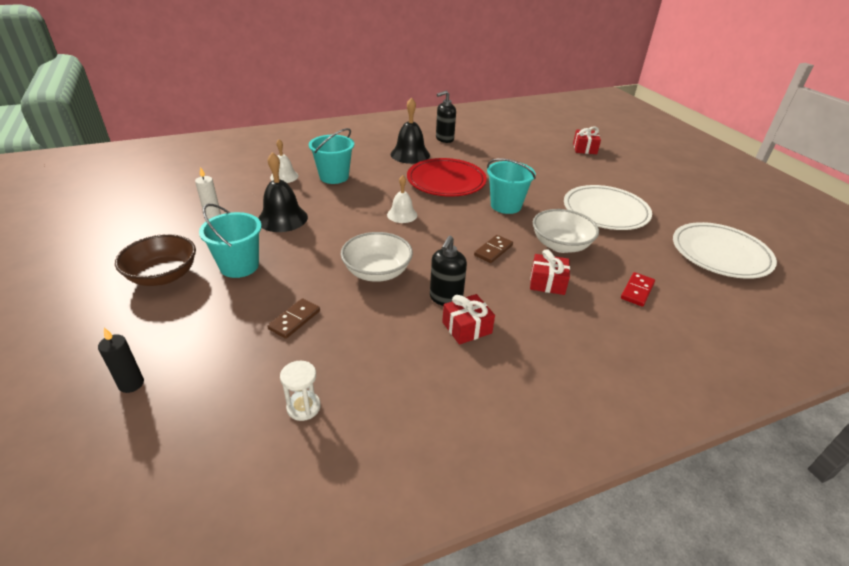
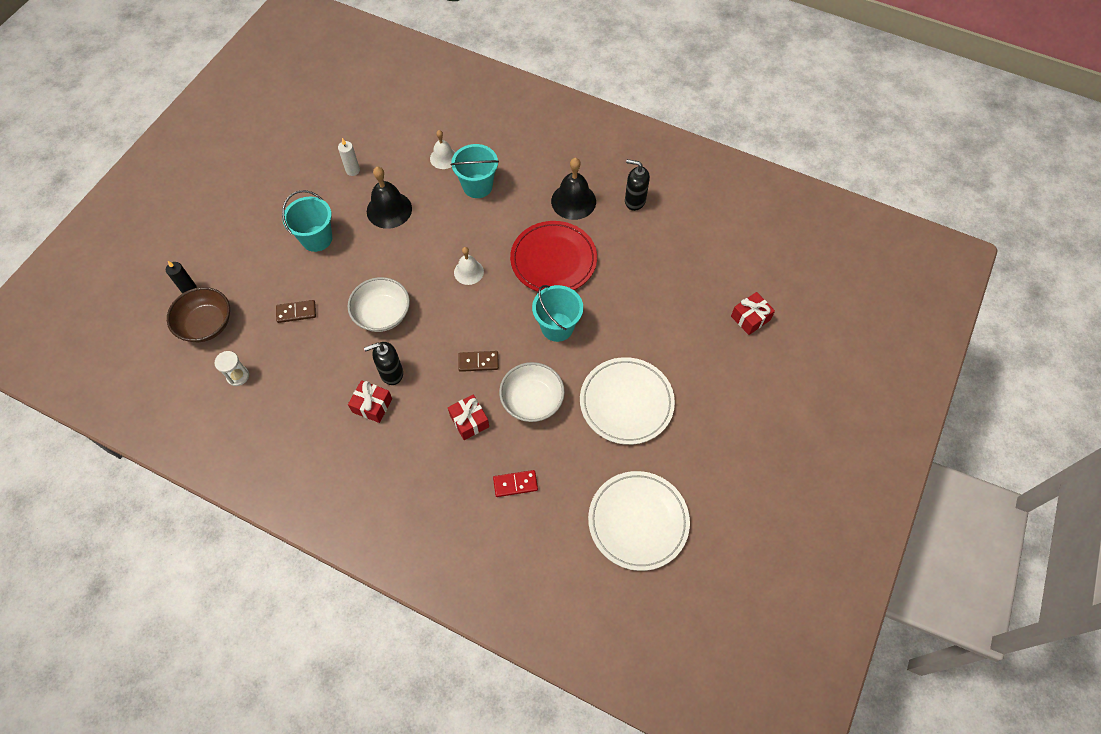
camera: 50 degrees right, 25 degrees up
(163, 276) = (272, 213): brown bowl -> brown bowl (206, 324)

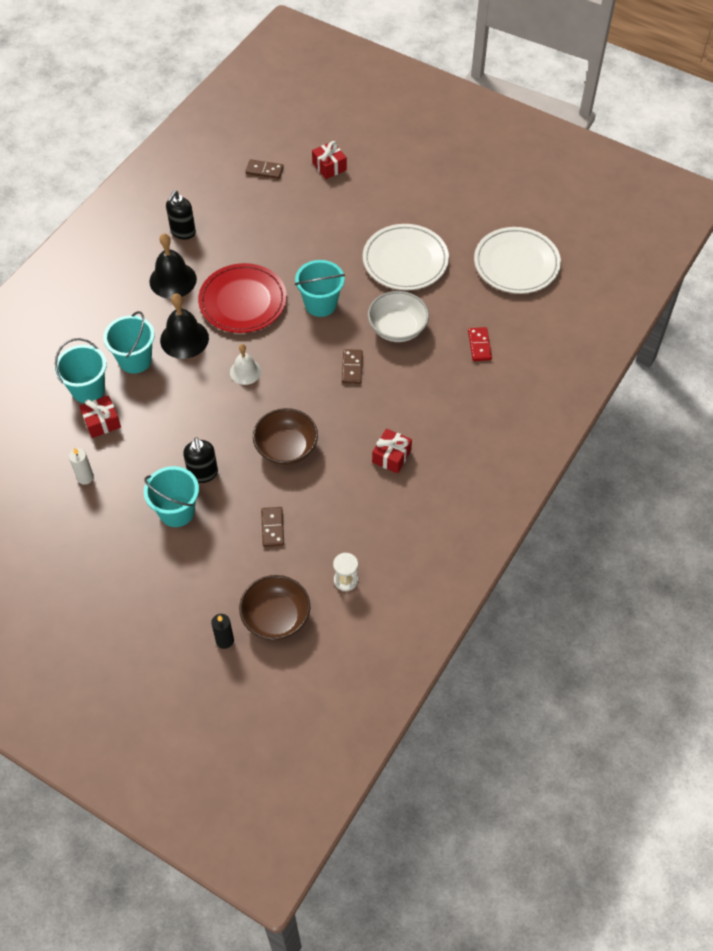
camera: 85 degrees left, 5 degrees down
(382, 314) = (286, 448): white bowl -> brown bowl
(389, 210) = (150, 441): black bell -> black bell (184, 339)
(391, 373) = (357, 440): black soap dispenser -> black soap dispenser (203, 474)
(443, 158) = (88, 389): white bell -> turquoise bucket
(469, 421) = (414, 377): red gift -> red gift (102, 422)
(731, 259) = (264, 170): none -> brown domino

